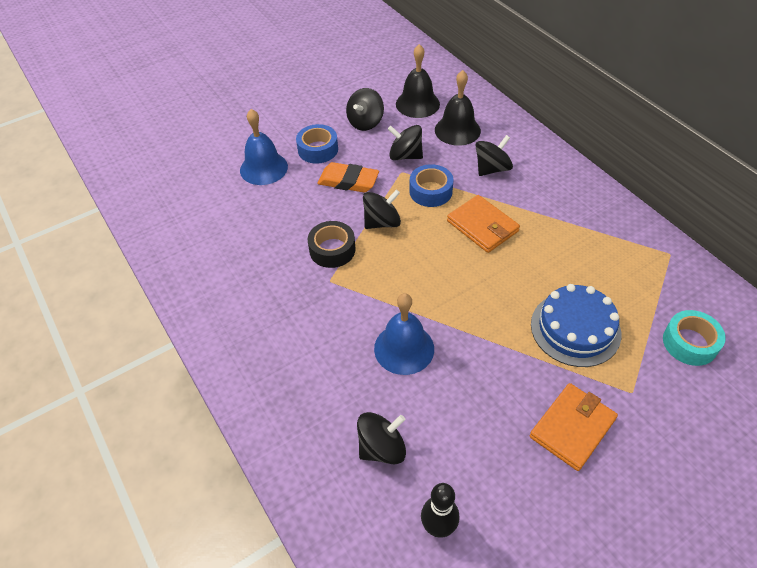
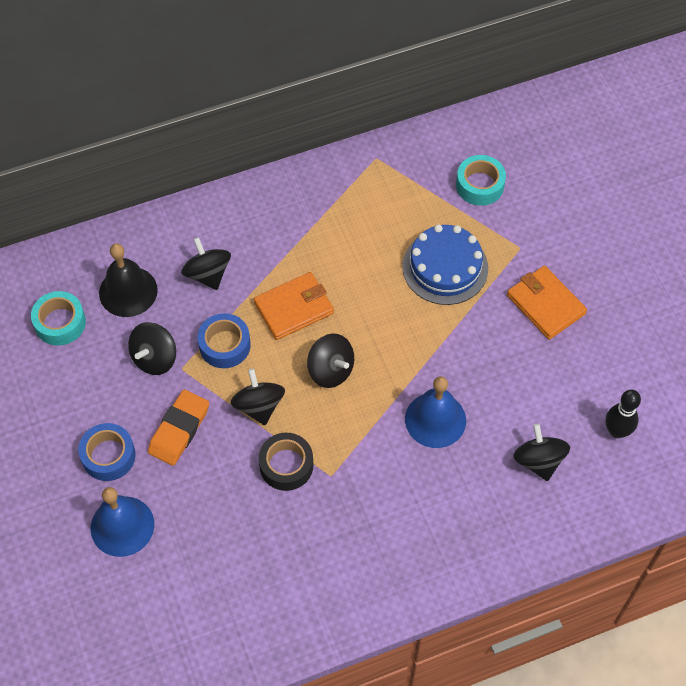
camera: 80 degrees left, 10 degrees up
(365, 122) = (75, 391): black spinning top -> black spinning top (331, 370)
(417, 104) = (60, 323): black bell -> turquoise tape

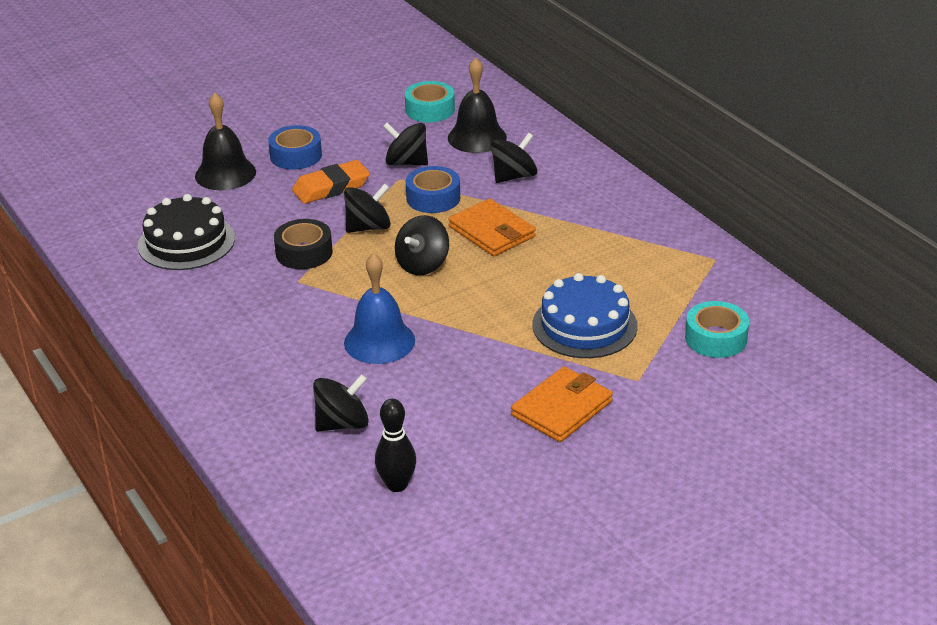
camera: 80 degrees right, 25 degrees down
(122, 526) = (225, 174): blue bell -> black bell
(179, 430) = (331, 187): orange eraser -> orange eraser turned 45 degrees counterclockwise
(239, 570) = (186, 242): none -> black cake

